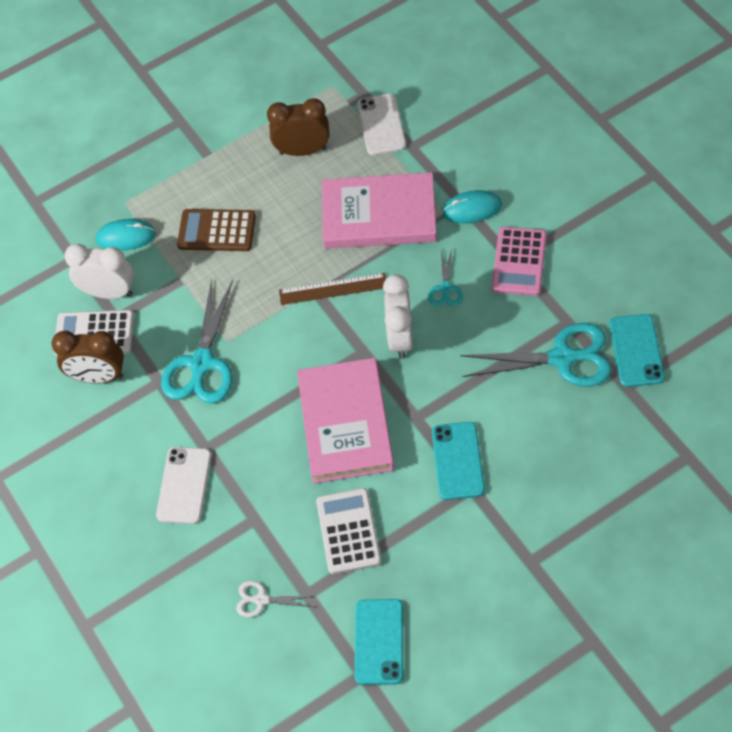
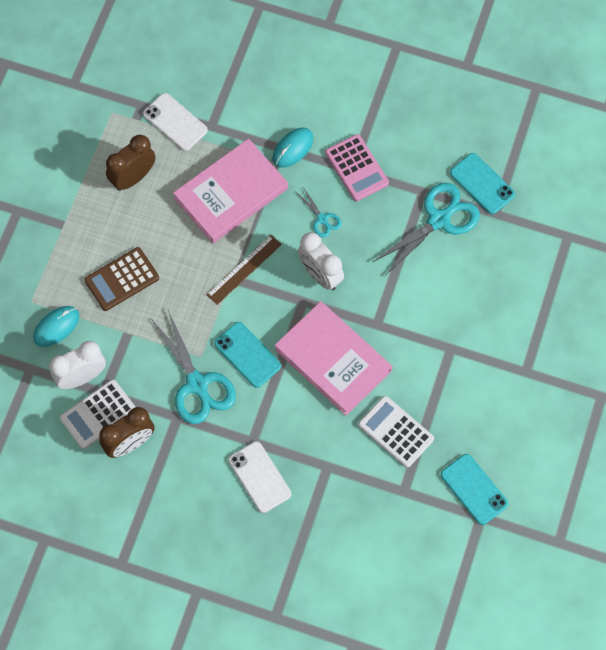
camera: 45 degrees left, 10 degrees up
(261, 600) = (377, 516): white scissors -> none
(458, 461) = (427, 336): turquoise phone -> turquoise phone (247, 355)

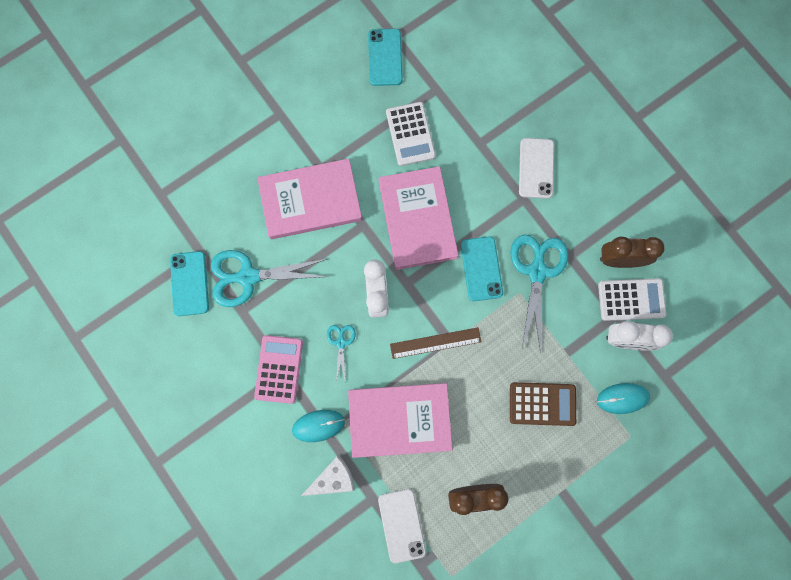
camera: 145 degrees left, 10 degrees up
(252, 120) = (333, 478): none -> white cheese
(437, 314) = (310, 201): none -> pink book

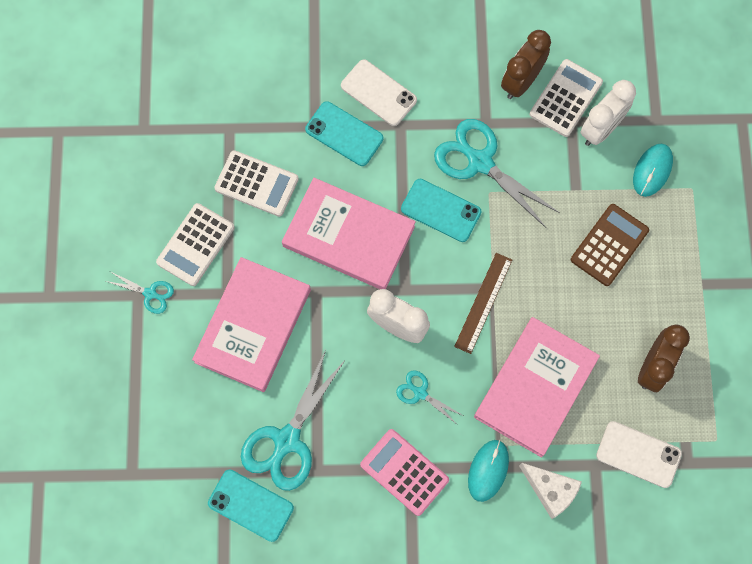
camera: 55 degrees left, 5 degrees down
(286, 121) = (150, 293): none -> turquoise scissors
(333, 478) = (550, 490): white cheese -> white cheese turned 120 degrees clockwise
(339, 125) = (195, 245): none -> white calculator
(385, 57) = (158, 153): turquoise phone -> turquoise phone (344, 134)

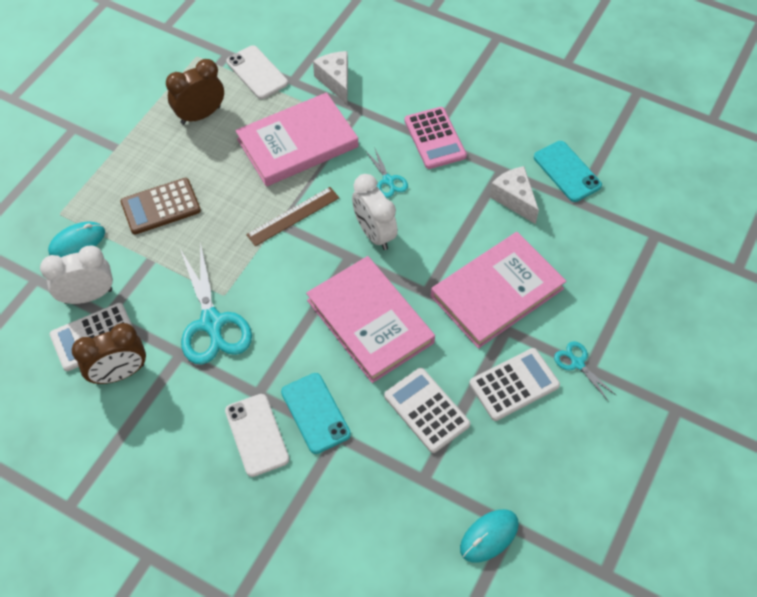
camera: 150 degrees left, 15 degrees down
(287, 440) = (514, 199): turquoise scissors -> white cheese
(441, 210) = (275, 301): turquoise phone -> none
(488, 470) = (372, 112): turquoise mouse -> turquoise mouse (489, 536)

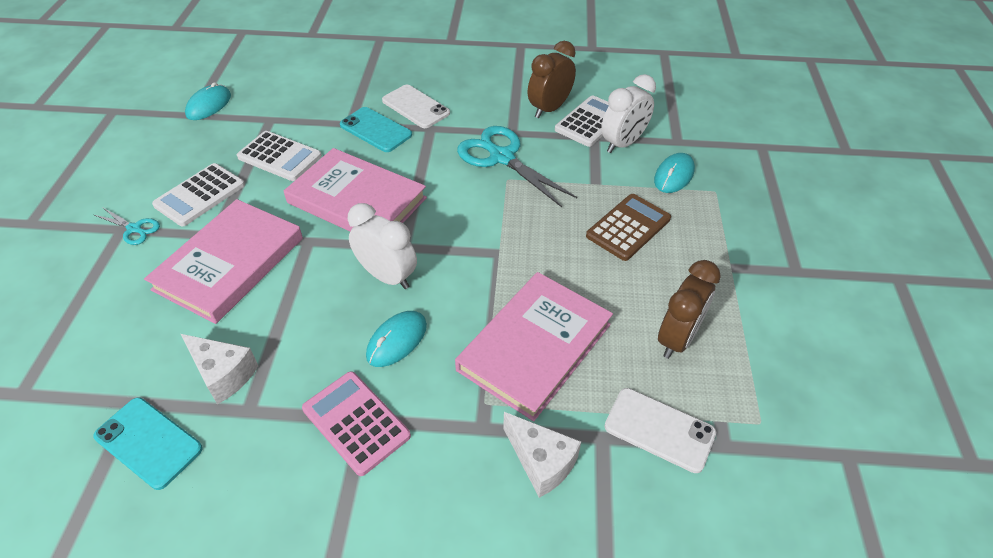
camera: 155 degrees right, 10 degrees down
(293, 216) = (486, 264): brown ruler -> none
(388, 180) = (397, 340): turquoise scissors -> turquoise mouse

